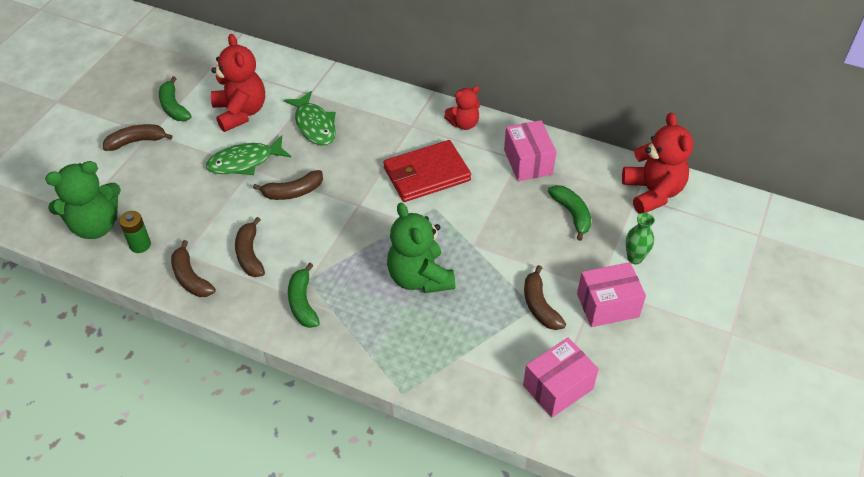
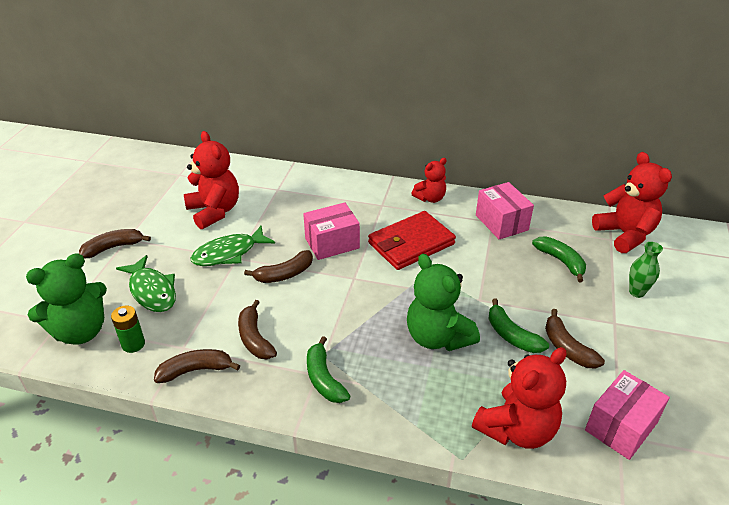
camera: 10 degrees left, 10 degrees down
(173, 107) = (146, 214): green banana -> green banana (511, 335)
(190, 278) = (195, 370): brown banana -> brown banana turned 120 degrees clockwise
(314, 125) = (289, 214): green fish -> green fish (152, 291)
(461, 375) = (517, 429): none -> red teddy bear
(607, 305) = (632, 338): pink box -> pink box (332, 243)

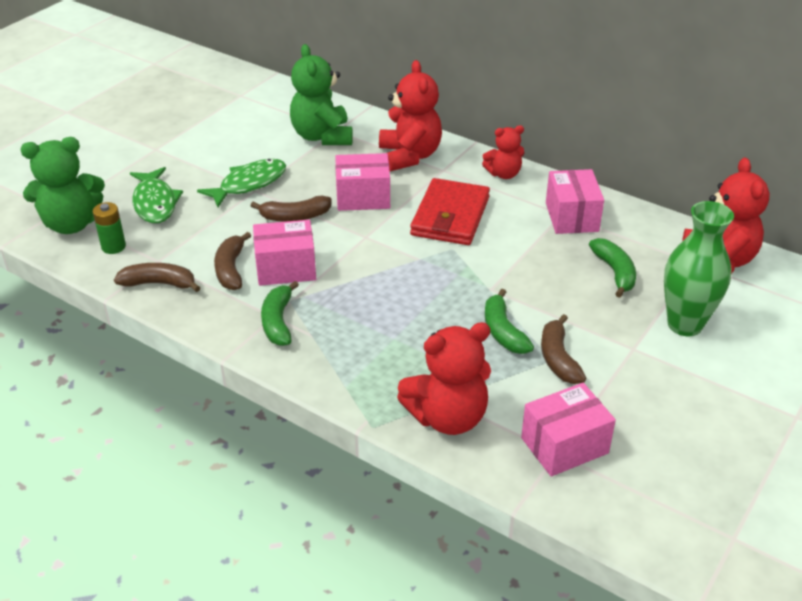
camera: 20 degrees right, 0 degrees up
(113, 247) = (138, 154): brown banana -> none
(214, 211) = (257, 140): red teddy bear -> red teddy bear (409, 156)
(229, 253) = (249, 184): green fish -> green fish turned 150 degrees clockwise
(303, 325) = (286, 268): none -> pink box
(411, 244) = (450, 216): red wallet -> red wallet turned 60 degrees counterclockwise
(437, 337) = (420, 313): green teddy bear -> green teddy bear (322, 136)
(636, 292) = (685, 324): green vase -> green vase, size x1.85

